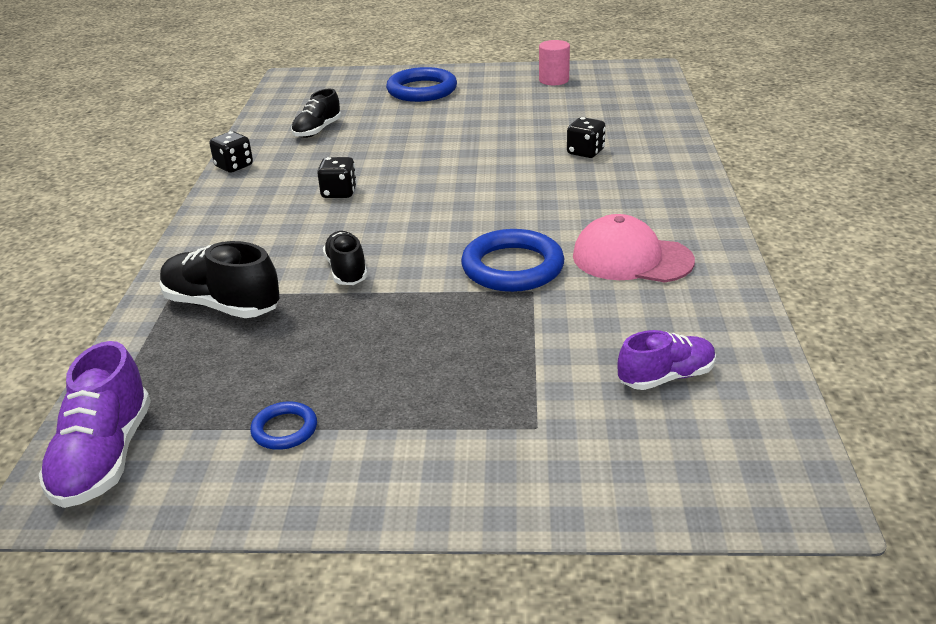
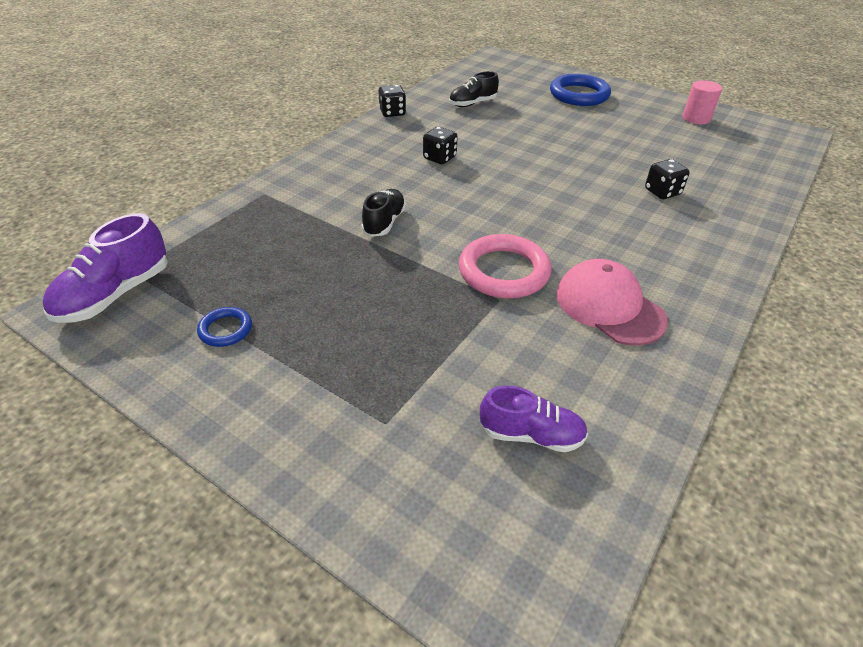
camera: 30 degrees right, 10 degrees up
(222, 305) = (283, 215): black shoe -> none
(512, 267) = (504, 271): blue ring -> pink ring

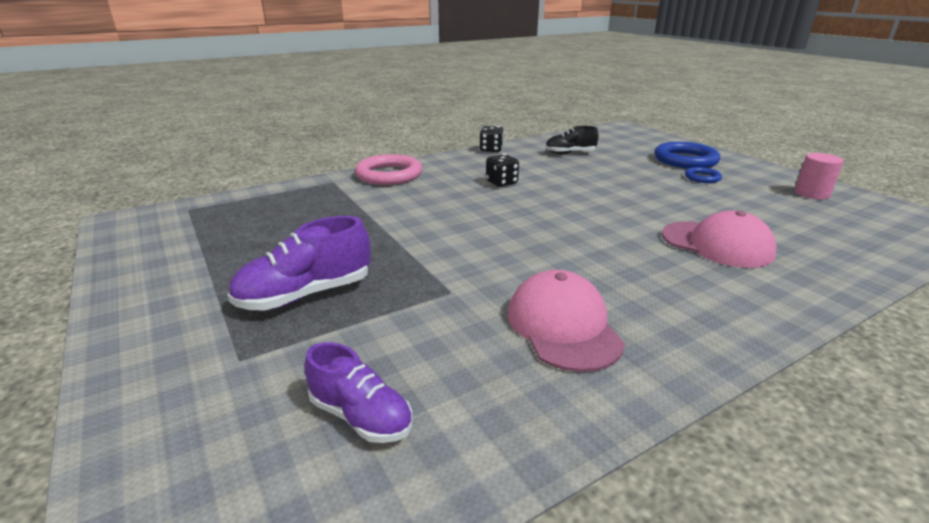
camera: 25 degrees right, 15 degrees down
(115, 295) = (160, 220): purple shoe -> purple shoe (305, 295)
(225, 329) = (202, 258): blue ring -> blue ring (702, 178)
(384, 222) = (406, 216): black shoe -> none
(504, 271) = (477, 272): pink ring -> pink ring (389, 175)
(662, 192) = (717, 244): black dice -> pink cap

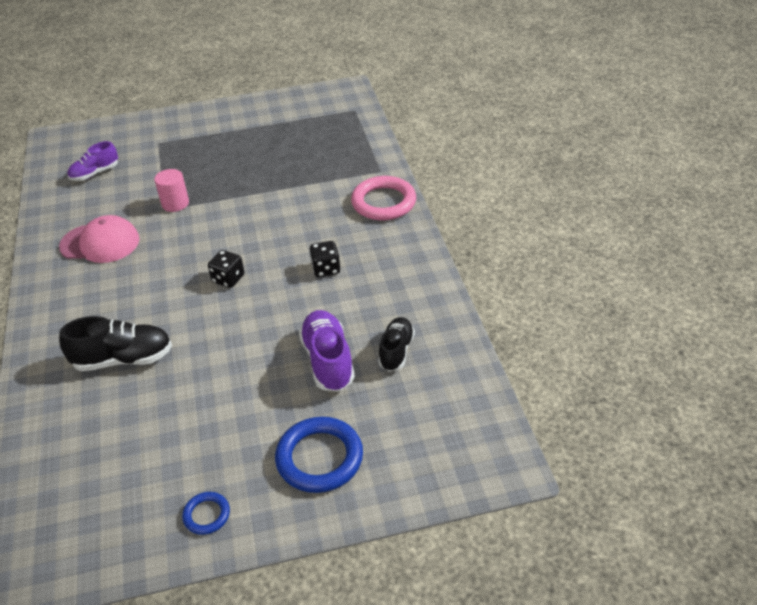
camera: 110 degrees right, 15 degrees up
(305, 295) = (200, 159): purple shoe -> purple shoe (328, 361)
(491, 150) = (436, 285): black dice -> black dice (228, 279)
(702, 178) = (255, 438): blue ring -> blue ring (206, 515)
(717, 244) = (123, 359): pink cap -> black shoe
(812, 194) = (155, 516): pink cylinder -> pink cylinder (175, 203)

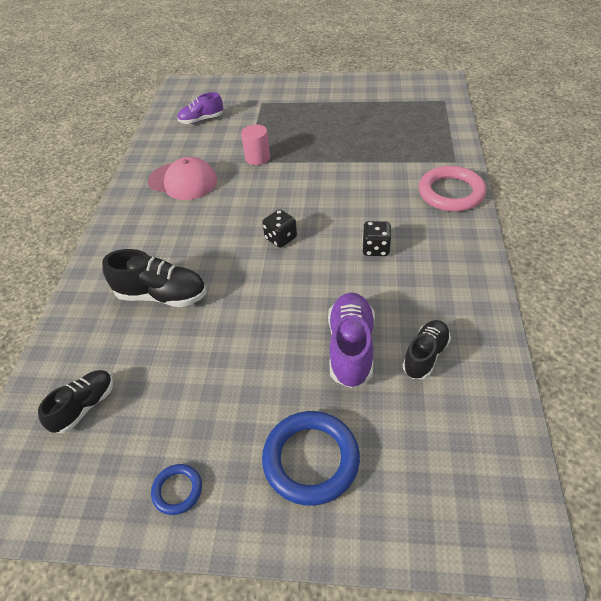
camera: 20 degrees right, 5 degrees up
(85, 475) = (84, 406): none -> black shoe

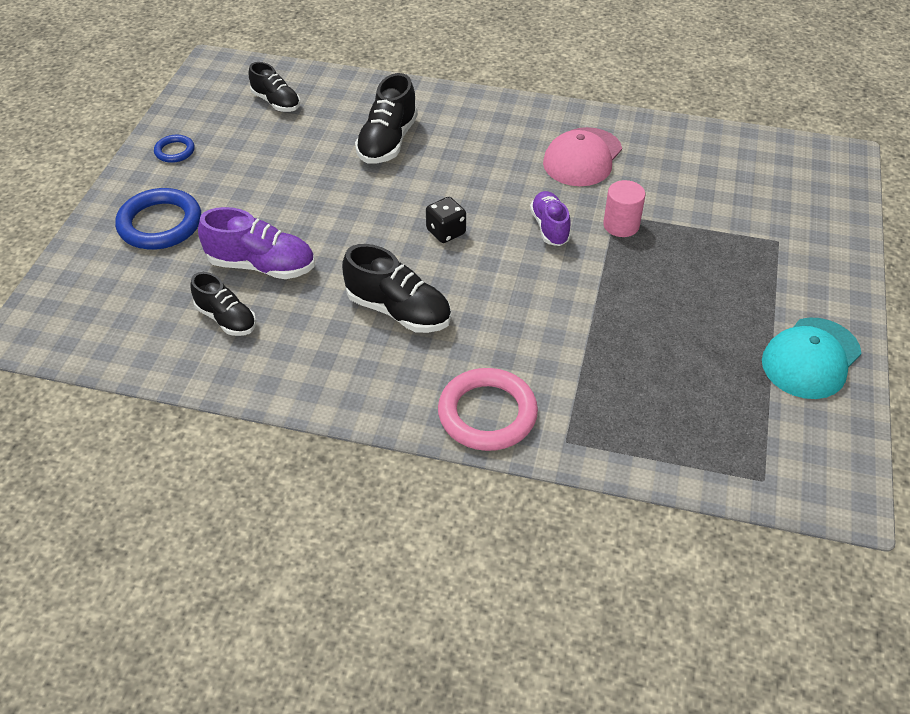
camera: 95 degrees right, 0 degrees up
(201, 120) = (732, 176): purple shoe -> purple shoe (549, 227)
(354, 91) = (811, 358): none -> turquoise cap
(375, 249) = (398, 311): black dice -> black shoe

